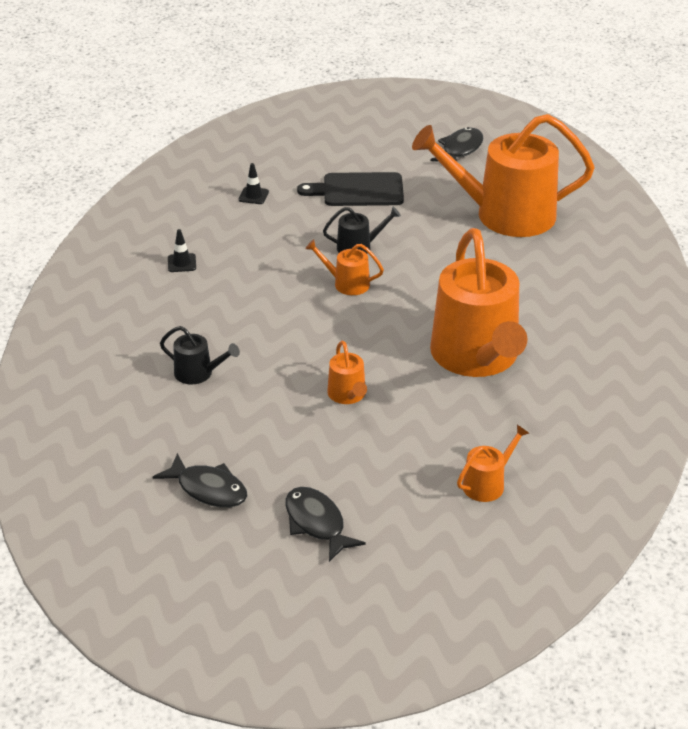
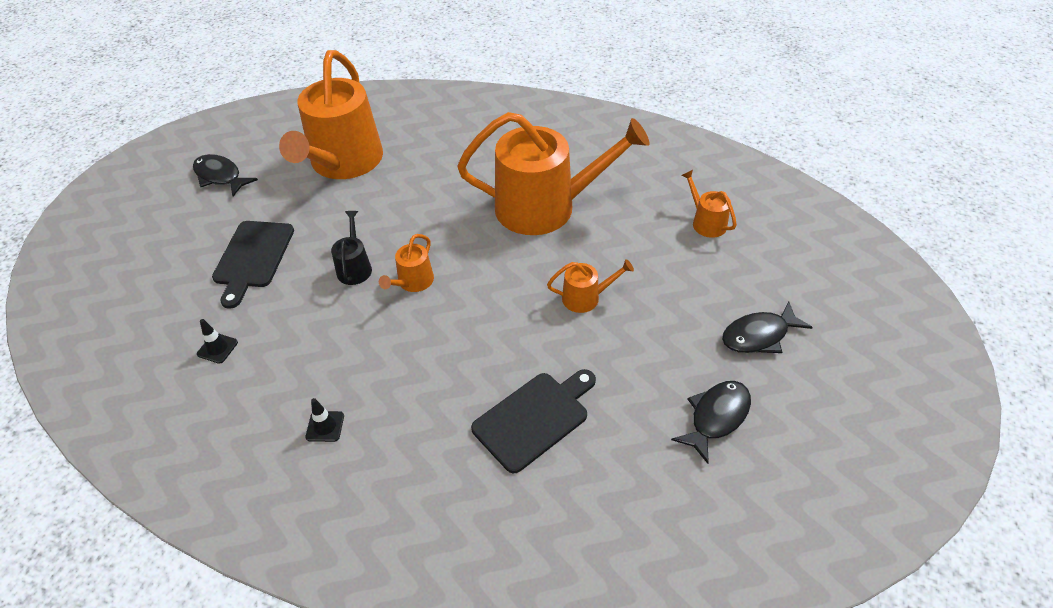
camera: 80 degrees left, 10 degrees up
(198, 373) = (534, 418): black watering can -> black cutting board

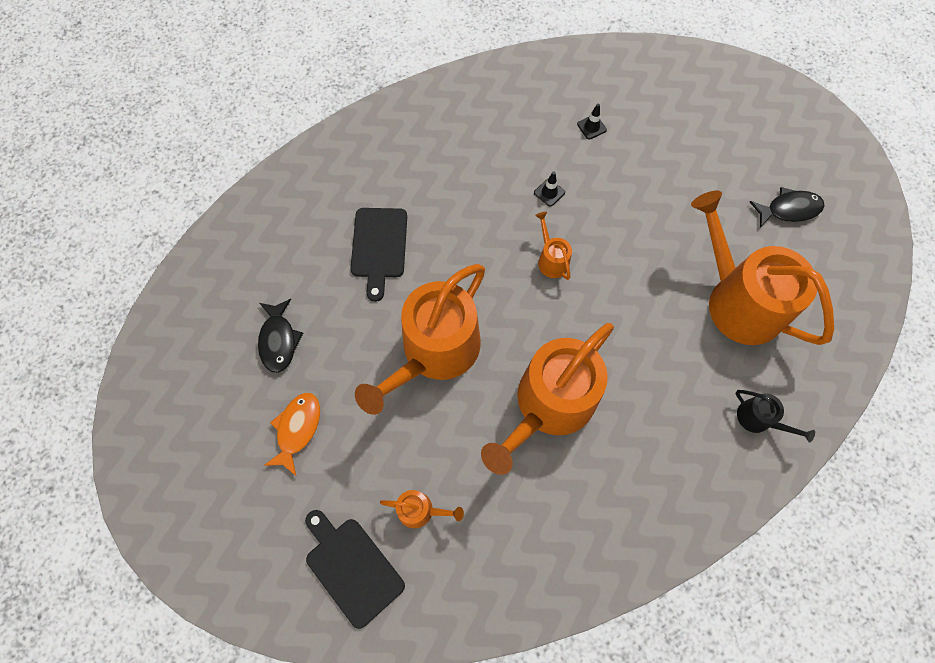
camera: 130 degrees right, 20 degrees up
(253, 257) = (665, 184): black cutting board -> black cutting board (352, 568)
(325, 426) = (478, 147): black traffic cone -> black traffic cone (549, 192)
(354, 267) = (599, 235): black watering can -> black watering can (758, 419)
(585, 298) = (435, 352): orange watering can -> orange watering can, size x2.37
(759, 335) = (297, 429): black fish -> orange fish

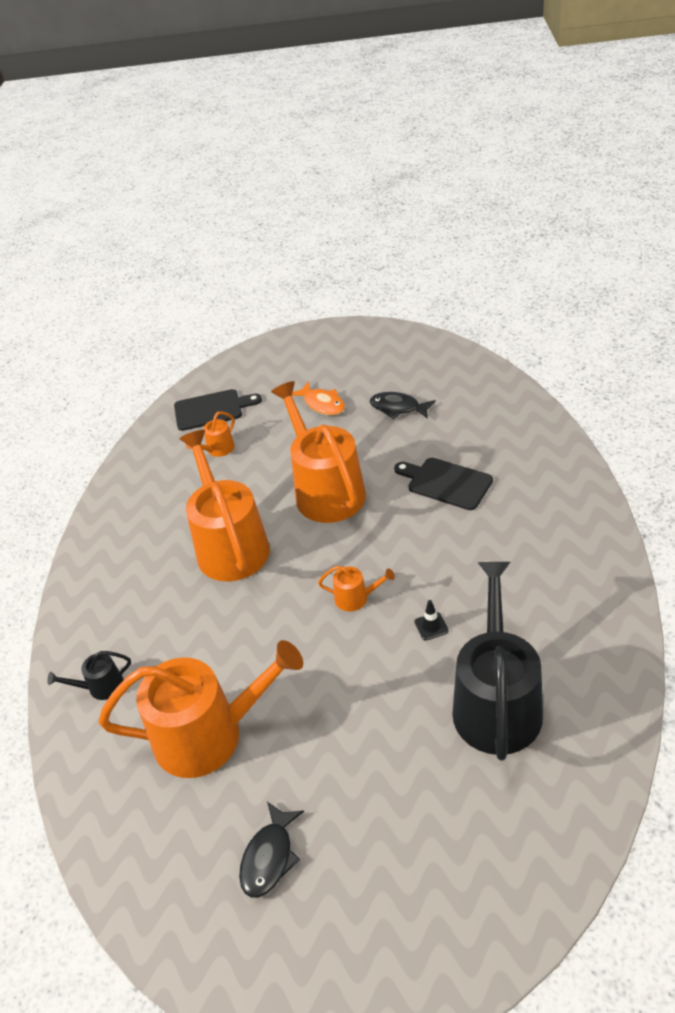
camera: 125 degrees right, 25 degrees down
(591, 127) = (496, 702): black traffic cone -> black watering can

